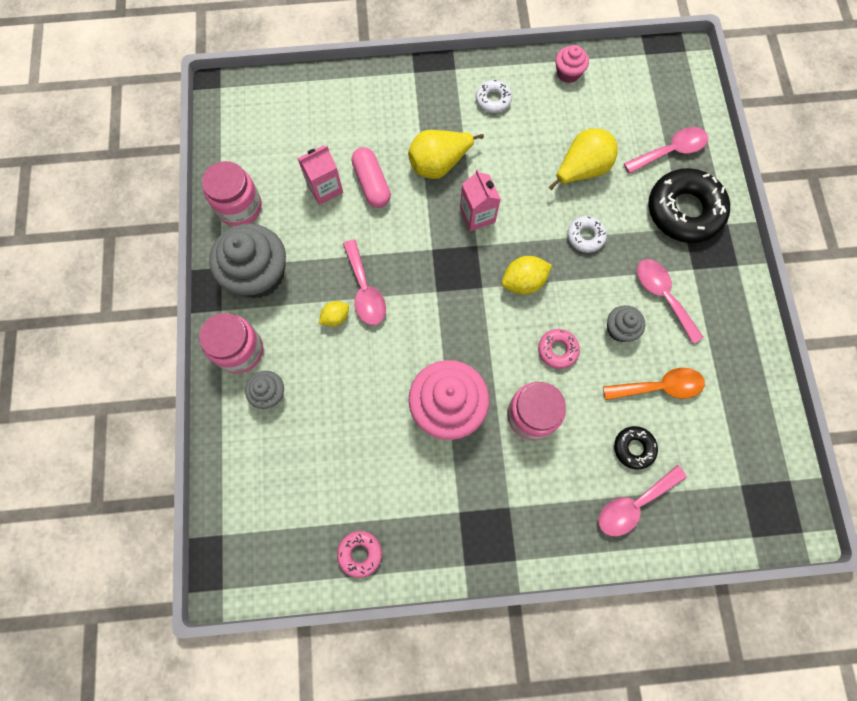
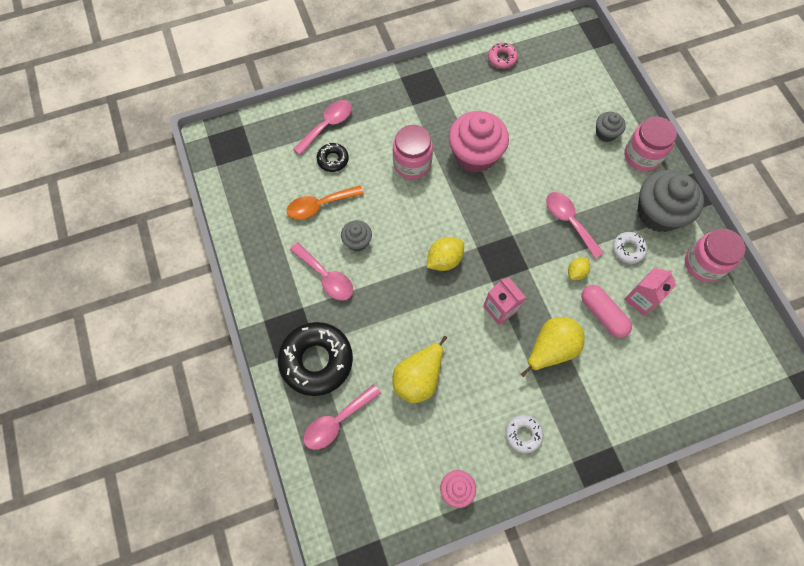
camera: 165 degrees right, 5 degrees down
(335, 317) = (583, 196): yellow lemon -> yellow lemon (576, 272)
(557, 350) = (403, 213): pink donut -> none
(585, 236) = (401, 313): white donut -> white donut (628, 249)

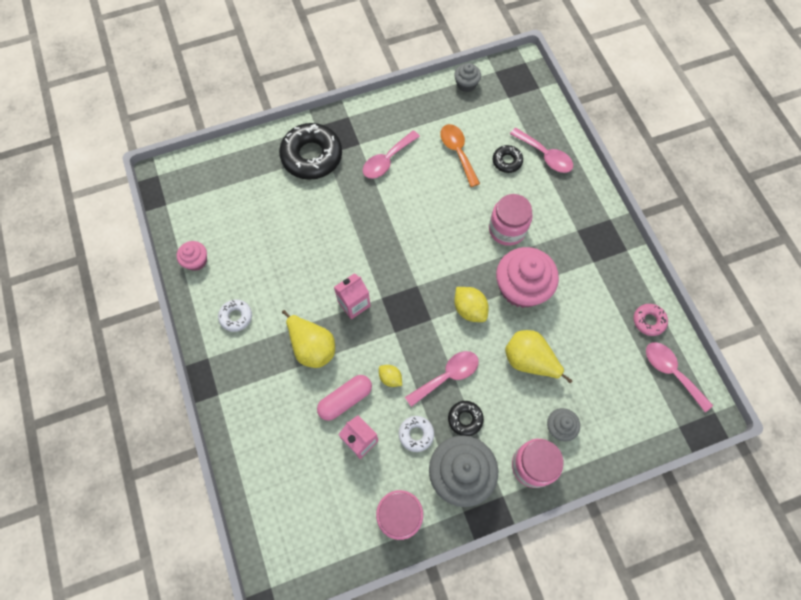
camera: 90 degrees right, 0 degrees up
(337, 421) = (260, 172): pink spoon -> pink spoon (671, 372)
(357, 241) = (422, 183): grey cupcake -> grey cupcake (466, 84)
(418, 377) = (292, 233): yellow pear -> yellow pear (529, 360)
(444, 260) = (403, 256): yellow lemon -> yellow lemon (469, 309)
(608, 207) = (465, 419): none -> black donut

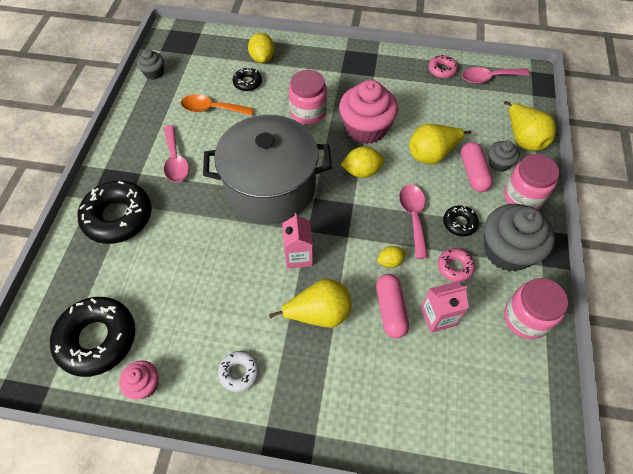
camera: 60 degrees left, 10 degrees down
(212, 210) = (97, 339): none -> black donut
(406, 246) = (270, 187): none -> grey pot
(416, 434) = (455, 267): white donut -> pink donut
(531, 408) = (473, 173): none -> pink capsule
(545, 155) = (262, 58): pink spoon -> yellow lemon
(608, 439) = (523, 139): none -> yellow pear

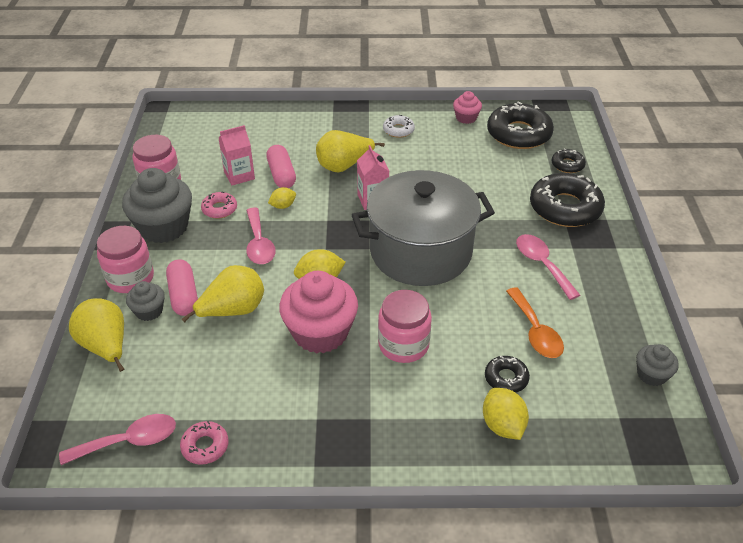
camera: 170 degrees right, 15 degrees down
(212, 109) = (535, 331): orange spoon -> orange spoon turned 75 degrees clockwise
(459, 223) = (209, 244): black donut -> black donut (567, 165)

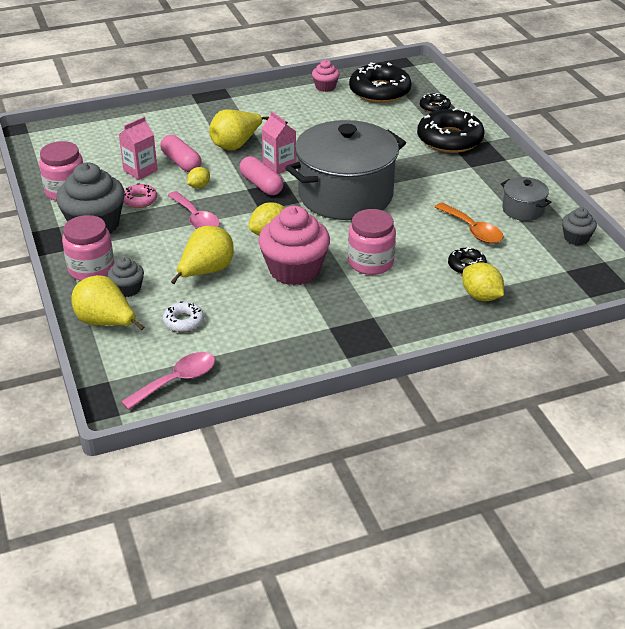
camera: 20 degrees left, 5 degrees down
(184, 296) = (152, 271): pink capsule -> pink capsule (261, 185)
(205, 446) = (246, 368): pink donut -> none
(398, 130) = (269, 107): white donut -> white donut (183, 321)
(542, 264) = (452, 183): pink spoon -> none
(605, 319) = (523, 210): none -> grey pot

